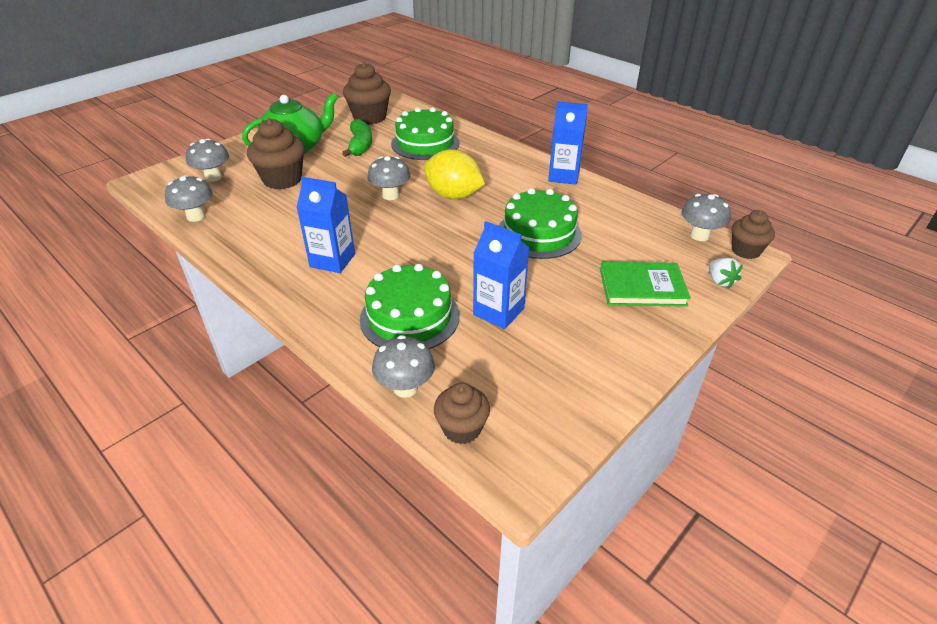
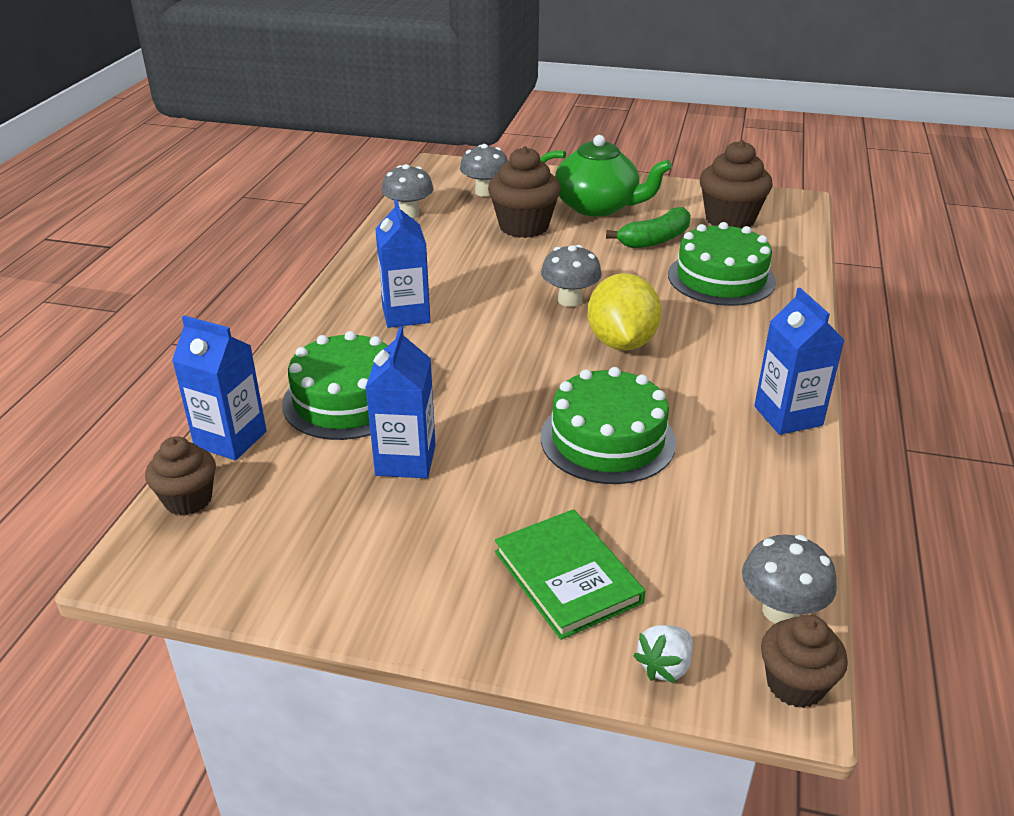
camera: 60 degrees right, 5 degrees down
(405, 388) = (230, 439): grey mushroom -> blue carton

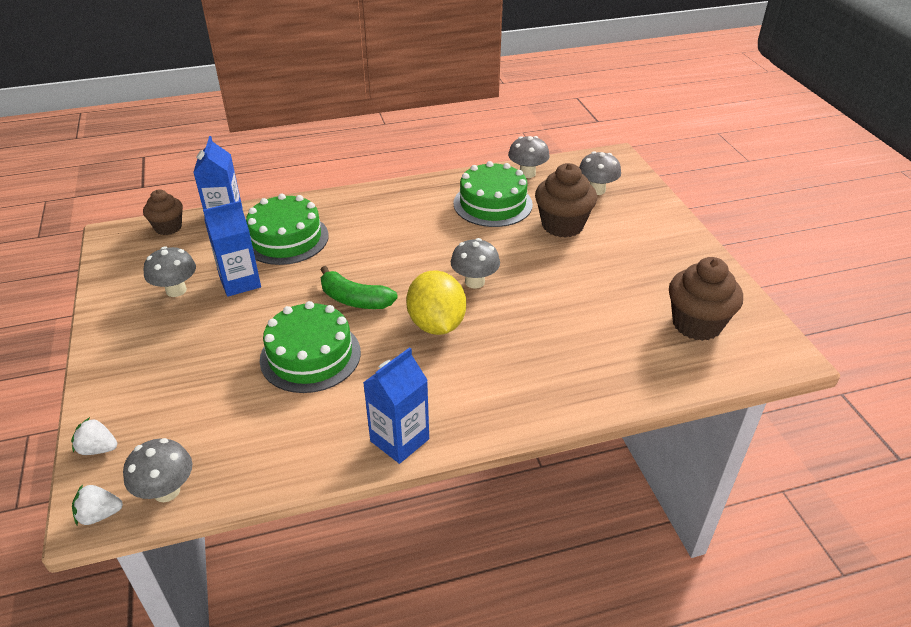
camera: 60 degrees right, 5 degrees up
(365, 523) = (176, 290): none -> grey mushroom
(406, 314) = (395, 222): blue carton -> none
(567, 577) = (162, 383): green book -> none
(597, 206) = (635, 247): green teapot -> none
(621, 342) = (436, 324): yellow lemon -> yellow lemon turned 75 degrees counterclockwise
(655, 239) = (612, 293): green banana -> green banana (355, 299)
(721, 278) = (583, 347): green cake -> green cake (492, 204)
(795, 684) = (99, 515): brown cupcake -> white strawberry

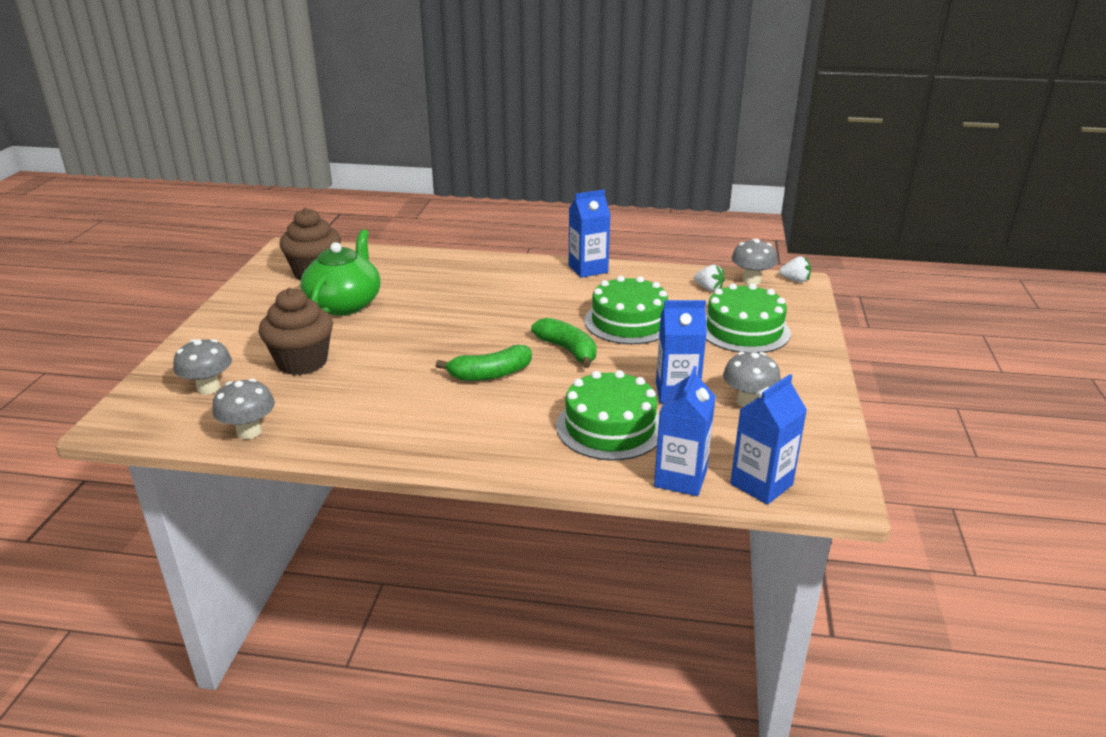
camera: 155 degrees left, 10 degrees down
(98, 449) = (804, 308): white strawberry -> white strawberry (709, 288)
(168, 227) = (761, 484): brown cupcake -> blue carton
(406, 256) = (490, 374): none -> green banana
(436, 324) = (510, 317): yellow lemon -> none
(474, 282) = (447, 337): grey mushroom -> none
(492, 204) = (340, 404): green cake -> green cake (744, 330)
(609, 292) = (345, 304): none -> green teapot

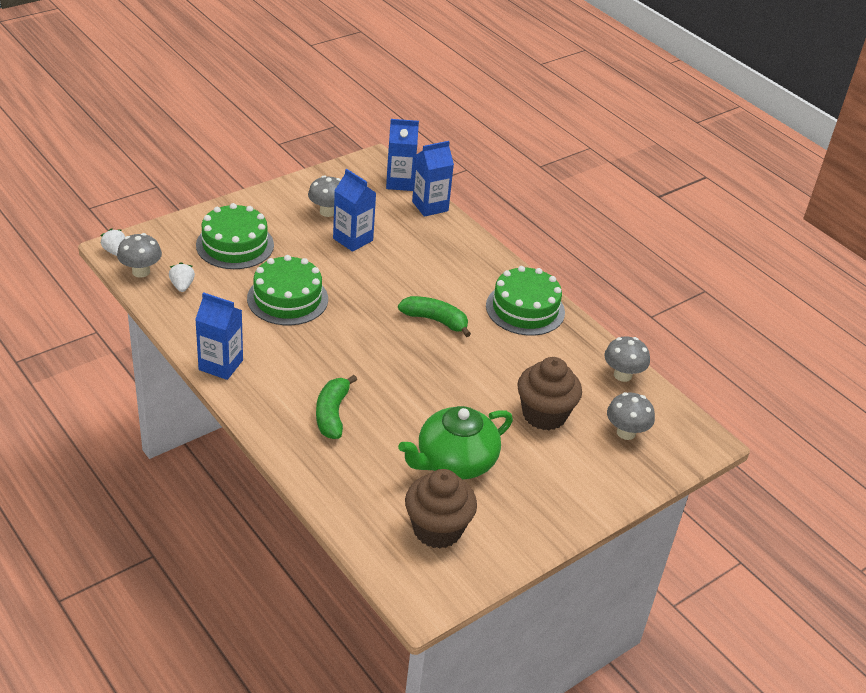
camera: 140 degrees left, 10 degrees up
(568, 350) = (363, 305): green banana -> green banana (332, 414)
(610, 427) = (421, 247): green cake -> green cake (525, 309)

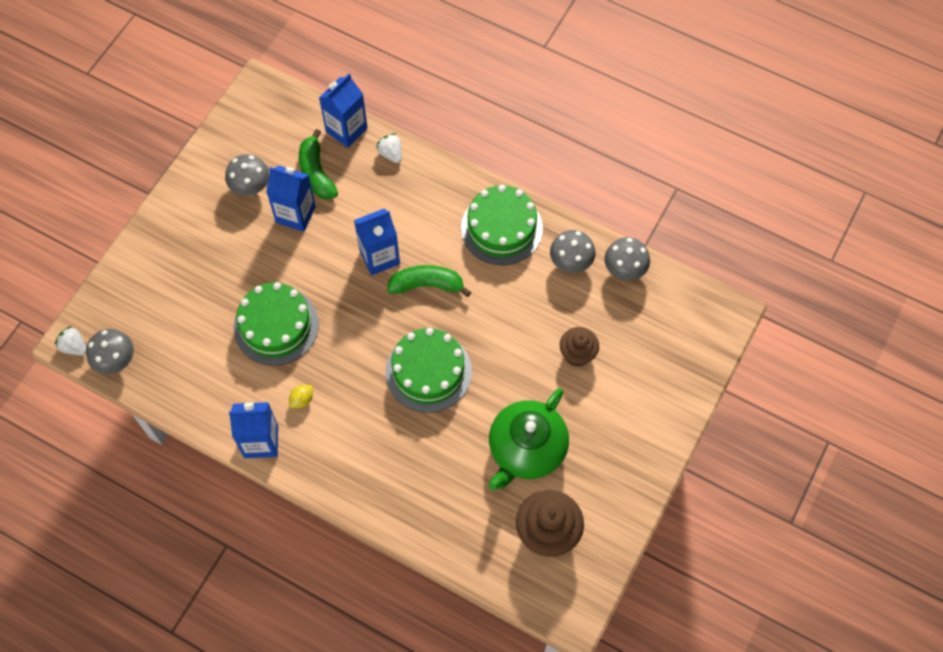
camera: 20 degrees left, 25 degrees up
(182, 286) = (167, 360): white strawberry -> white strawberry (391, 154)
(235, 245) = (186, 279): green cake -> green cake (428, 371)
(275, 352) = (302, 400): none -> yellow lemon
(332, 414) = (393, 449): green banana -> green banana (316, 173)
(400, 182) = (300, 109): blue carton -> blue carton (379, 257)
(544, 414) = (577, 354): brown cupcake -> brown cupcake, size x0.62
(626, 432) = (656, 339): grey mushroom -> grey mushroom (571, 262)

